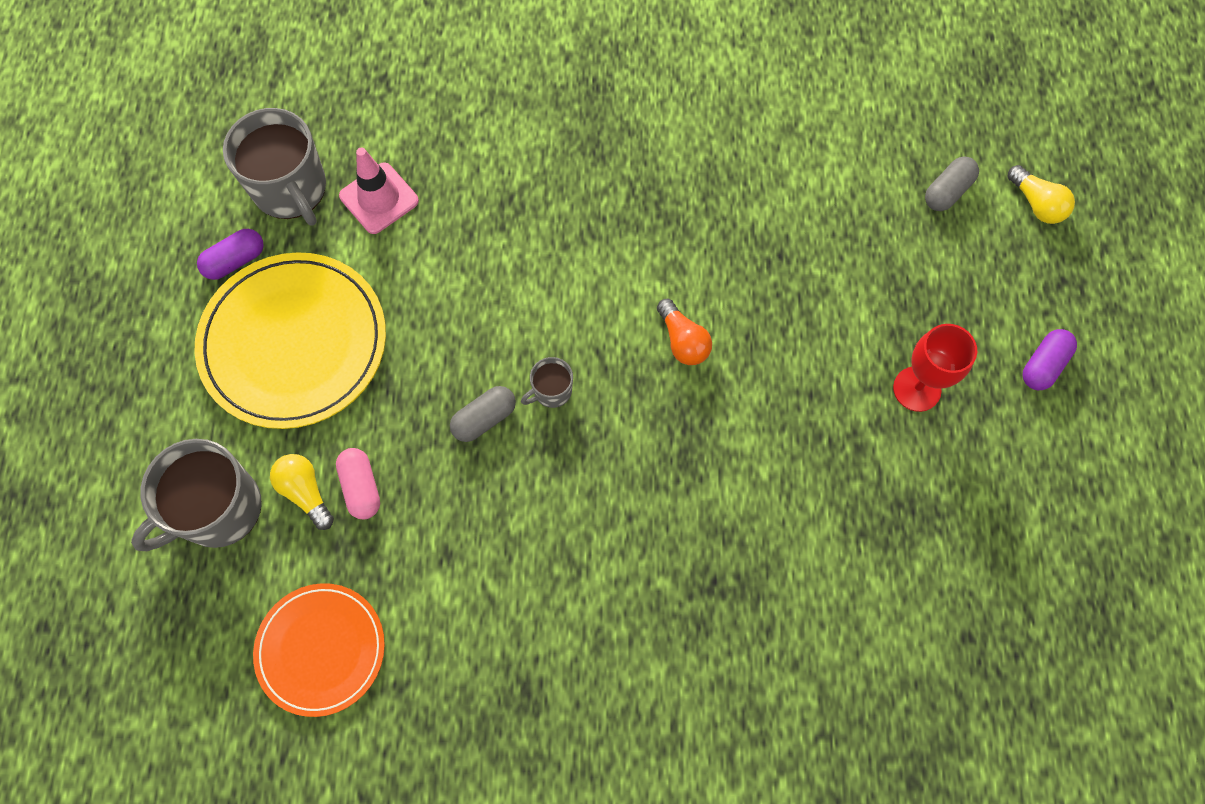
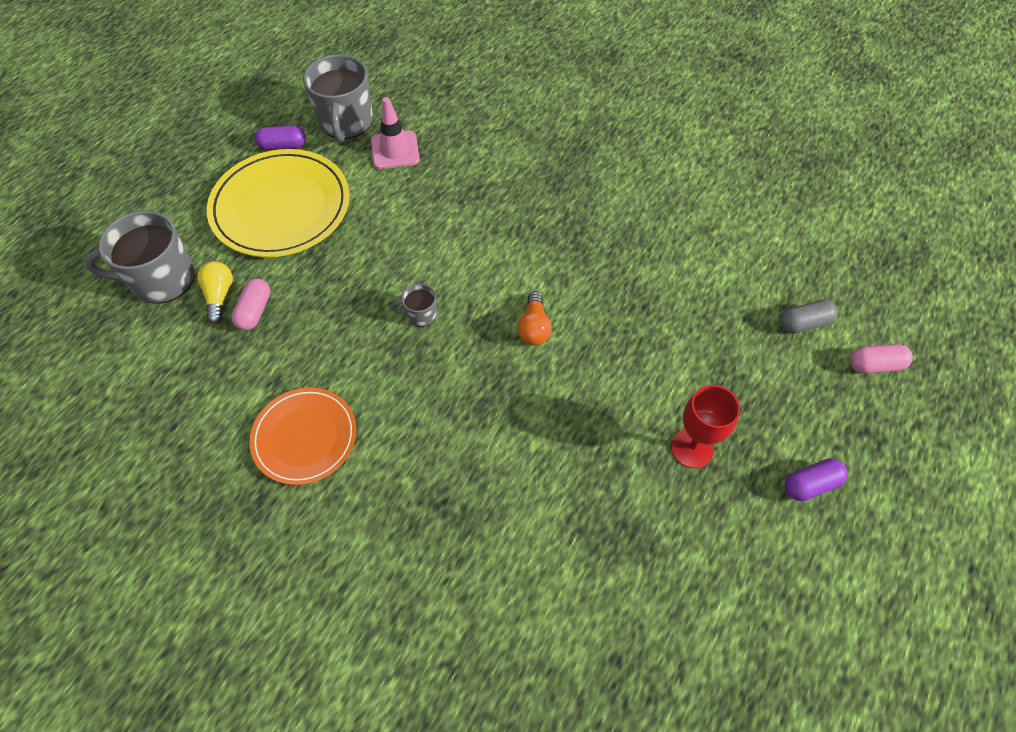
camera: 30 degrees right, 10 degrees down
(321, 649) = (153, 396): orange plate -> orange plate (305, 437)
(484, 419) = (363, 309): grey capsule -> none
(1036, 204) = (875, 365): yellow light bulb -> pink capsule

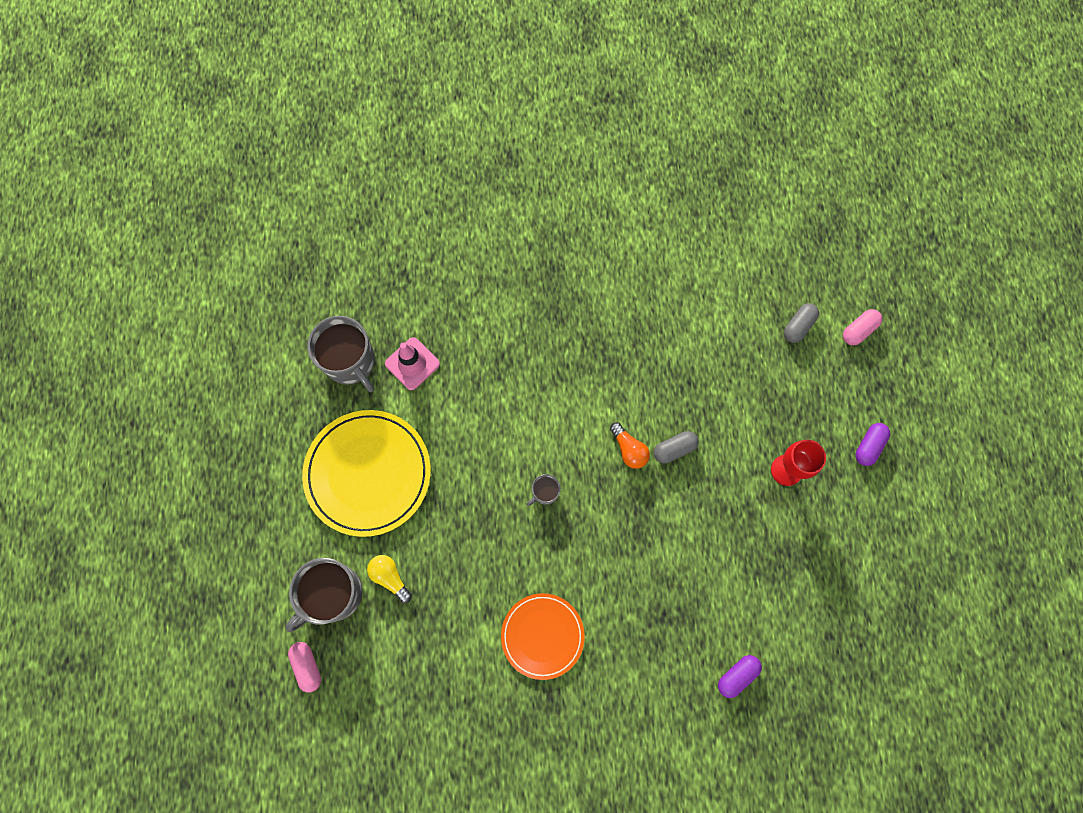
camera: 35 degrees left, 15 degrees up
(255, 311) = (426, 571): pink capsule -> pink capsule (307, 666)
(283, 146) = (320, 418): purple capsule -> purple capsule (737, 675)
(581, 354) = (674, 449): none -> grey capsule

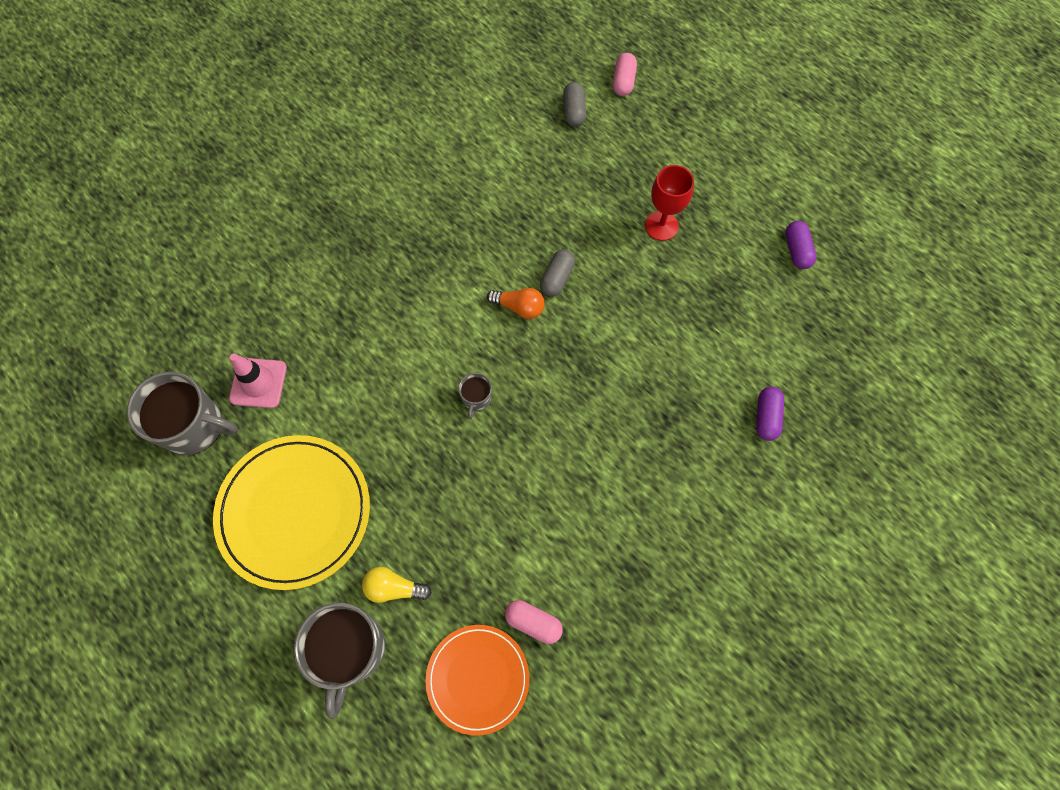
camera: 40 degrees left, 5 degrees down
(307, 666) = (380, 740): pink capsule -> pink capsule (533, 622)
(542, 636) = (578, 521): orange plate -> orange plate (478, 678)
(868, 446) = (707, 160): purple capsule -> purple capsule (796, 250)

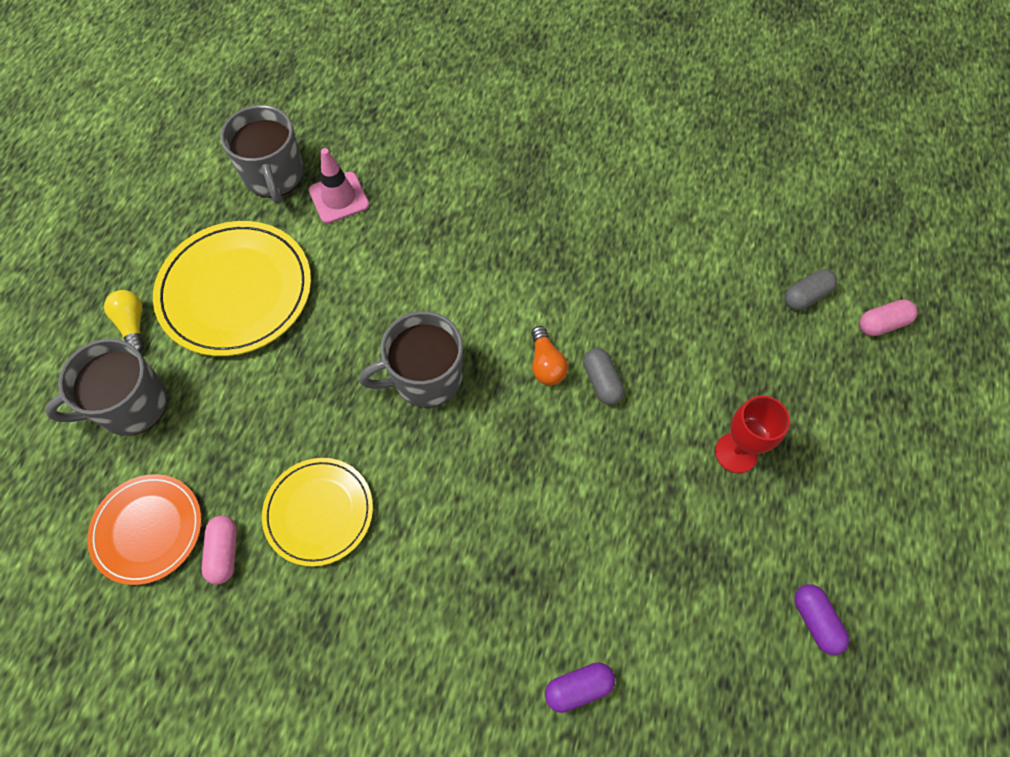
camera: 60 degrees right, 5 degrees down
(394, 587) = (203, 409): yellow light bulb -> yellow light bulb (133, 325)
(476, 398) = (425, 378): grey mug -> grey mug, size x2.12
(541, 533) = (319, 512): none -> yellow plate
(557, 278) = (602, 382): grey capsule -> grey capsule turned 75 degrees clockwise
(796, 250) = (815, 621): purple capsule -> purple capsule turned 75 degrees counterclockwise

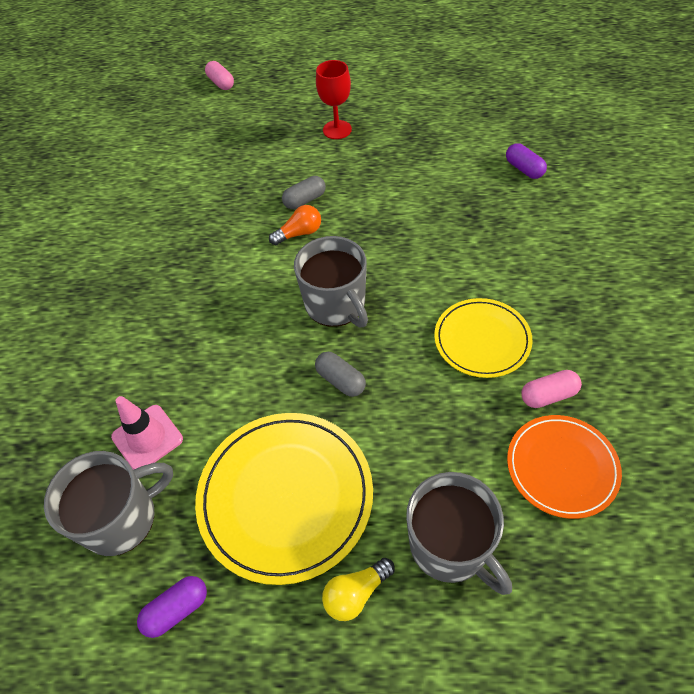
camera: 100 degrees left, 10 degrees down
(806, 296) = (206, 116): grey capsule -> grey capsule (341, 380)
(815, 621) = (430, 87): purple capsule -> purple capsule (177, 609)

